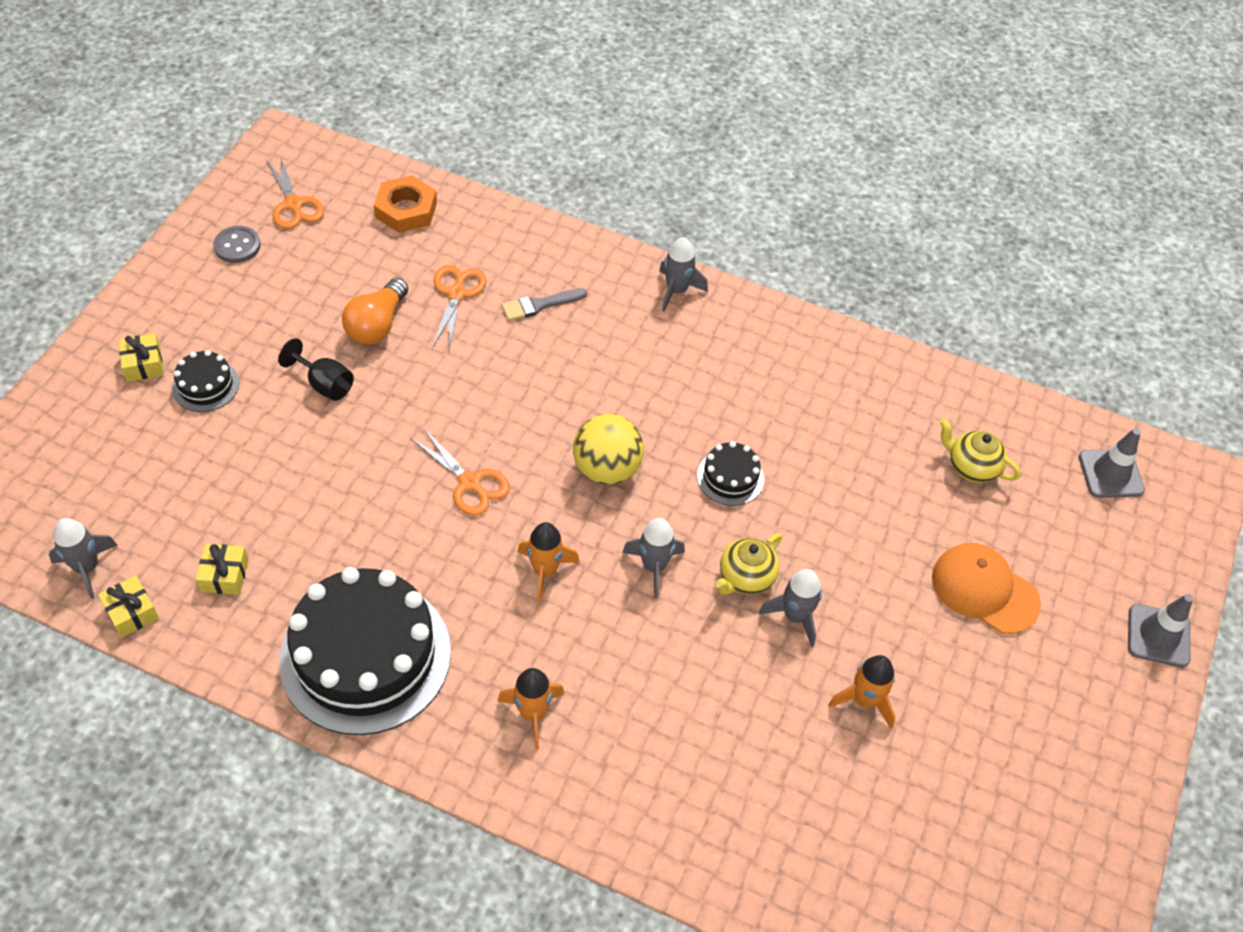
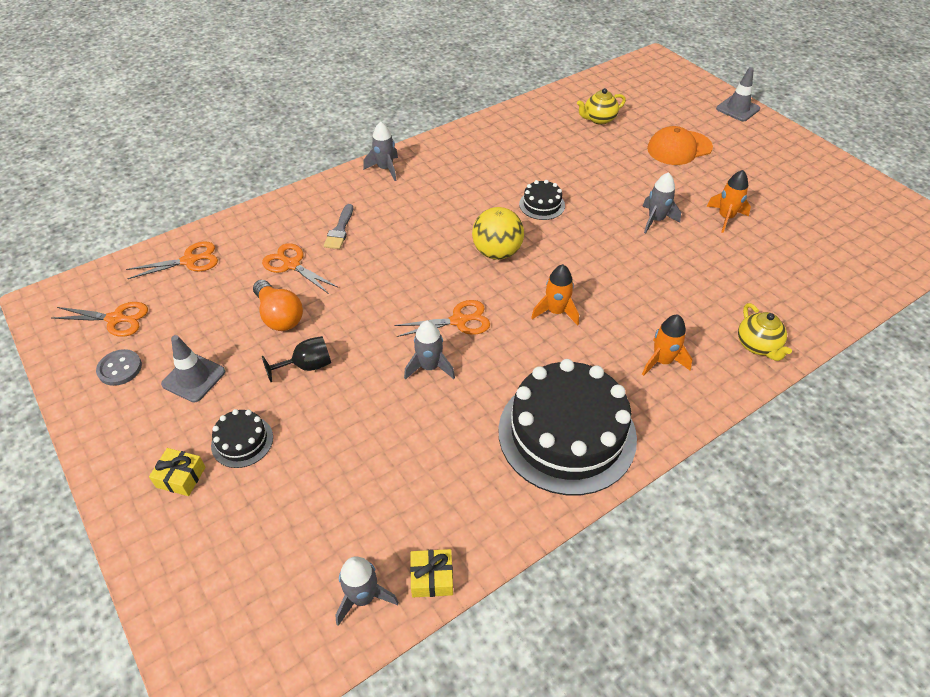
camera: 55 degrees left, 5 degrees down
(224, 575) = (439, 496): yellow gift -> none
(406, 210) = (190, 260): orange nut -> orange scissors
(654, 566) = (584, 262): grey rocket -> grey rocket (429, 367)
(745, 578) = (617, 228): yellow teapot -> yellow teapot (757, 346)
(1110, 474) = (634, 81): grey traffic cone -> grey traffic cone (194, 378)

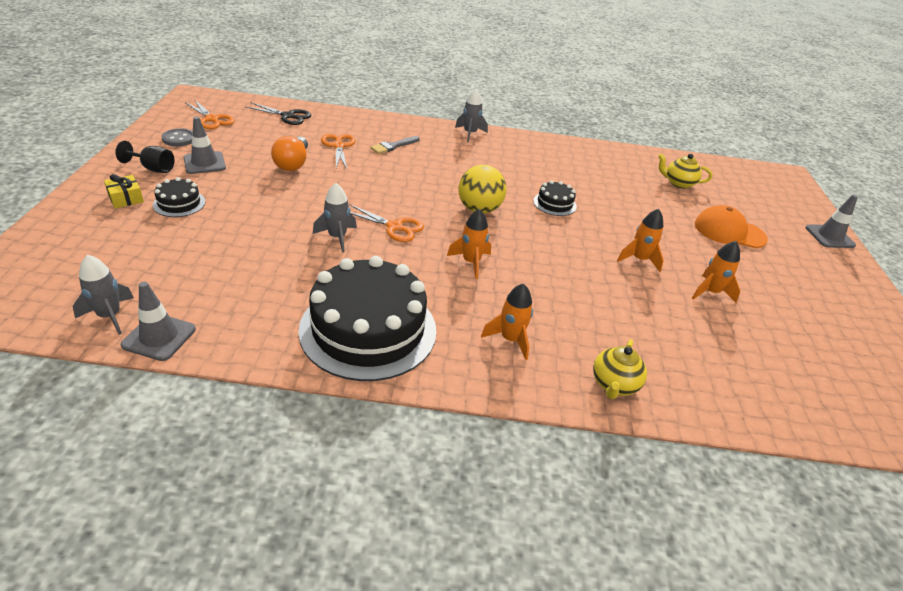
camera: 35 degrees right, 10 degrees down
(190, 260) = (288, 116): orange scissors -> black scissors
(307, 366) = (269, 193): black goblet -> black goblet (153, 169)
(432, 577) = (159, 337): yellow gift -> grey traffic cone
(655, 220) = (639, 259): grey rocket -> orange rocket

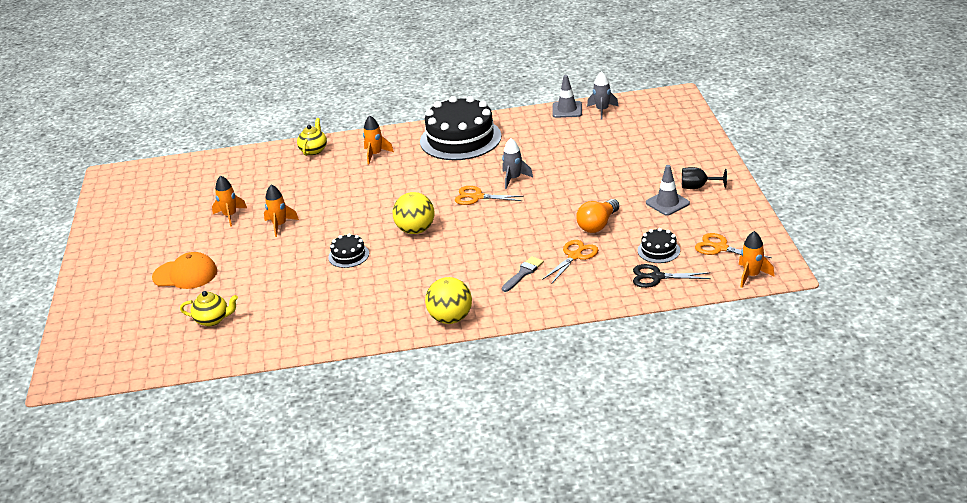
camera: 175 degrees right, 5 degrees down
(126, 198) = (683, 162): yellow gift -> none
(179, 139) = (718, 218): grey button -> none
(179, 203) = (644, 169): black cake -> black cake (658, 250)
(293, 163) = (598, 225): orange light bulb -> orange light bulb turned 135 degrees counterclockwise
(338, 146) = (575, 256): orange scissors -> orange scissors turned 120 degrees counterclockwise
(470, 134) = (450, 318): grey rocket -> yellow ball
(471, 262) = (411, 188): orange rocket -> orange rocket (751, 276)
(829, 236) = (82, 298): grey traffic cone -> none

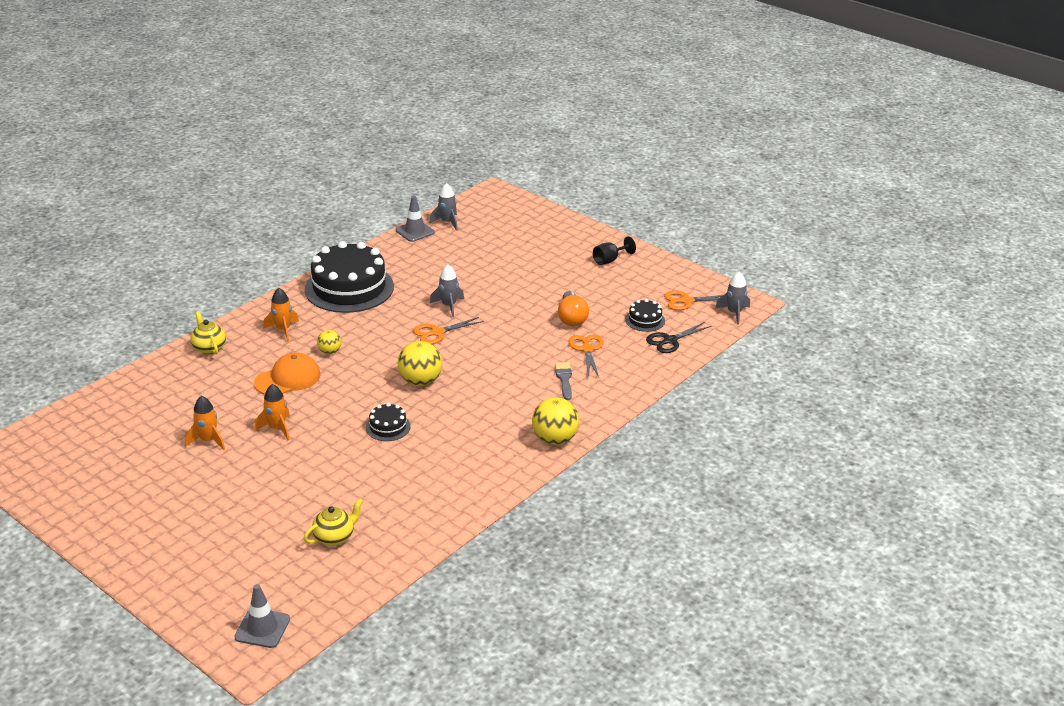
camera: 45 degrees left, 0 degrees up
(185, 274) = (241, 512): orange cap -> orange cap (288, 379)
(384, 182) = (330, 352): none -> yellow ball
(667, 203) = (603, 281): grey traffic cone -> grey traffic cone (262, 628)
(751, 276) = (734, 313): orange rocket -> grey rocket

